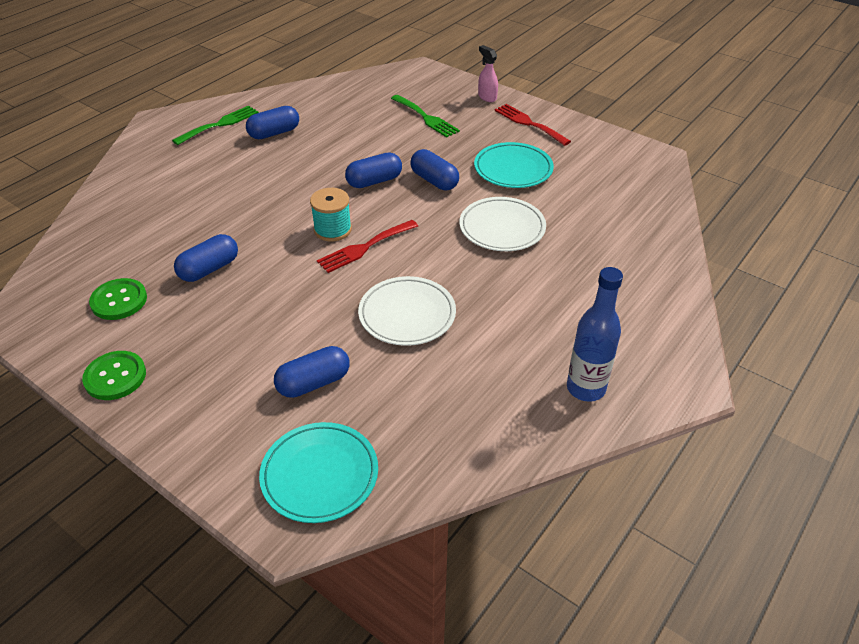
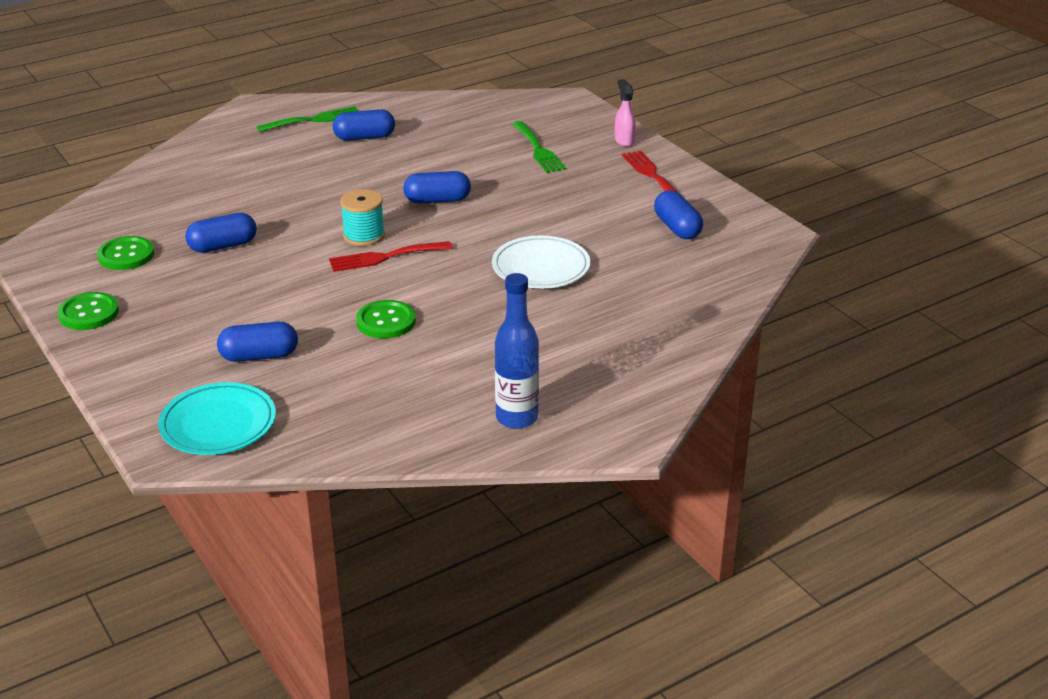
camera: 20 degrees right, 10 degrees down
(407, 314) = (386, 321): white plate -> green button
(434, 181) = (501, 211): blue capsule -> blue capsule (677, 228)
(513, 169) = (597, 216): turquoise plate -> none

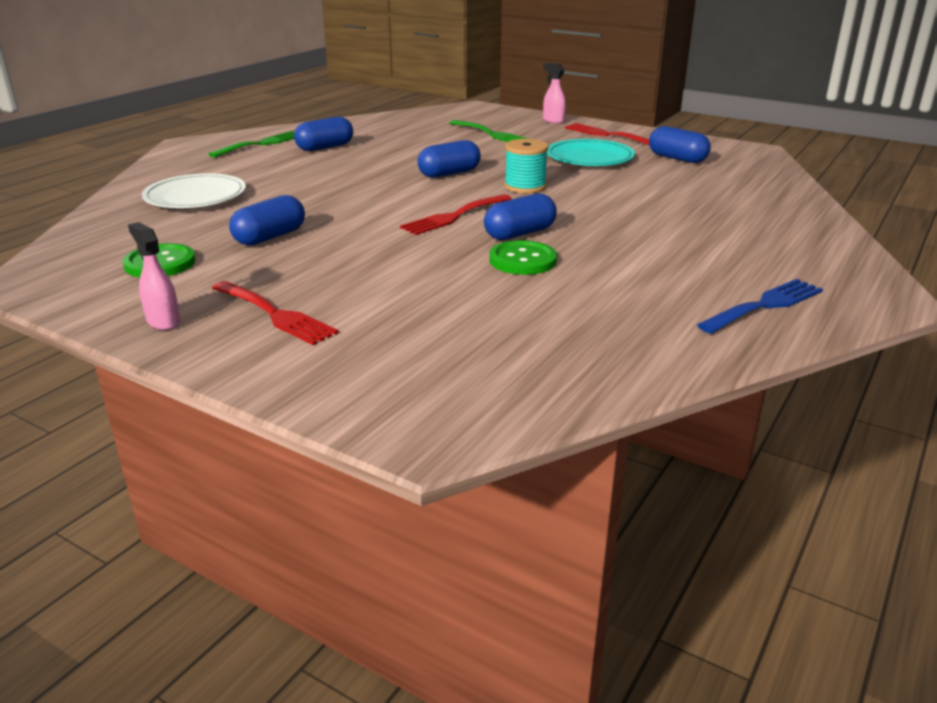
camera: 25 degrees left, 5 degrees down
(89, 313) = (163, 321): green button -> pink spray bottle
(163, 327) = (276, 315): none -> red fork
(218, 424) = (457, 389): turquoise plate -> turquoise plate (589, 158)
(259, 356) = (424, 315): blue capsule -> blue capsule (520, 234)
(364, 236) = (412, 206): turquoise spool -> turquoise spool (525, 186)
(517, 418) = (765, 305): blue bottle -> blue fork
(541, 267) = (608, 198): white plate -> white plate (195, 197)

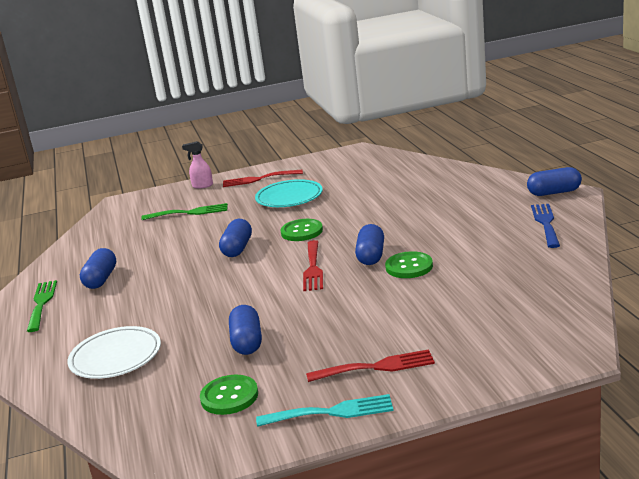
camera: 45 degrees left, 5 degrees down
(163, 321) = (332, 412): pink spray bottle -> turquoise fork
(525, 186) = (302, 231): turquoise spool -> green button
(677, 158) = (334, 174): blue capsule -> blue capsule (554, 192)

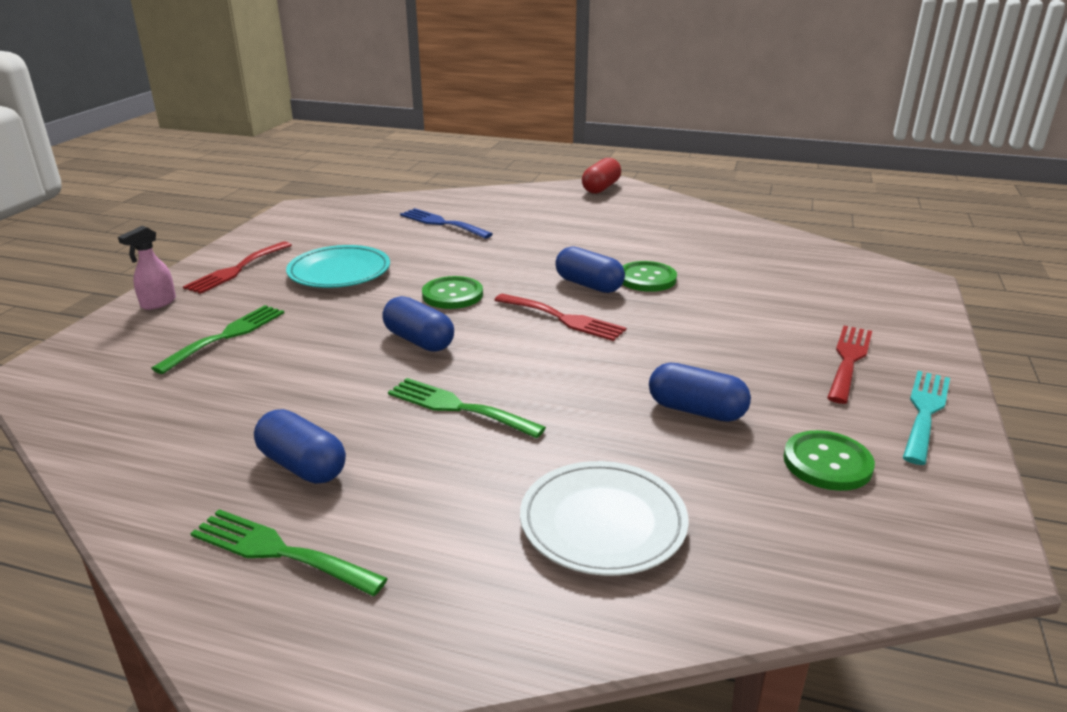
camera: 60 degrees left, 5 degrees up
(182, 286) = (457, 407): none -> green fork
(545, 223) = (656, 209): blue fork -> blue fork (442, 223)
(554, 192) = (601, 188): blue capsule -> red capsule

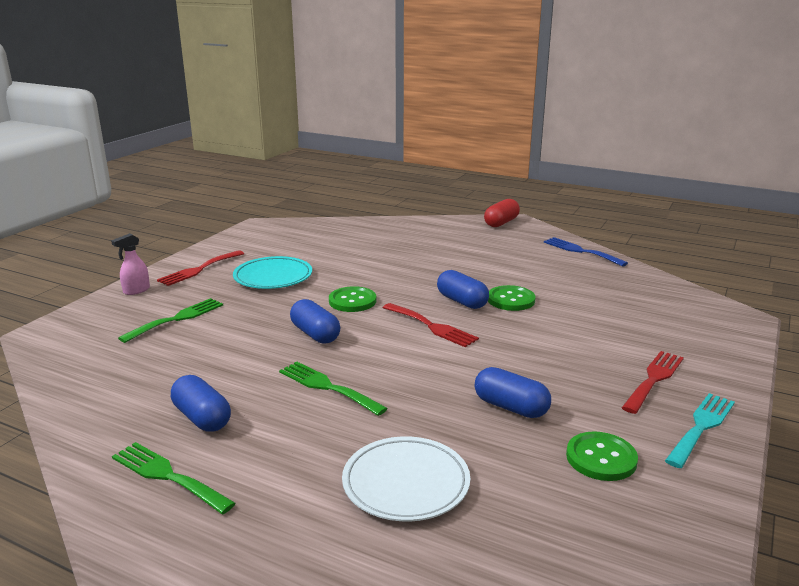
camera: 10 degrees right, 5 degrees down
(442, 223) = (363, 244): blue fork -> blue fork (580, 251)

